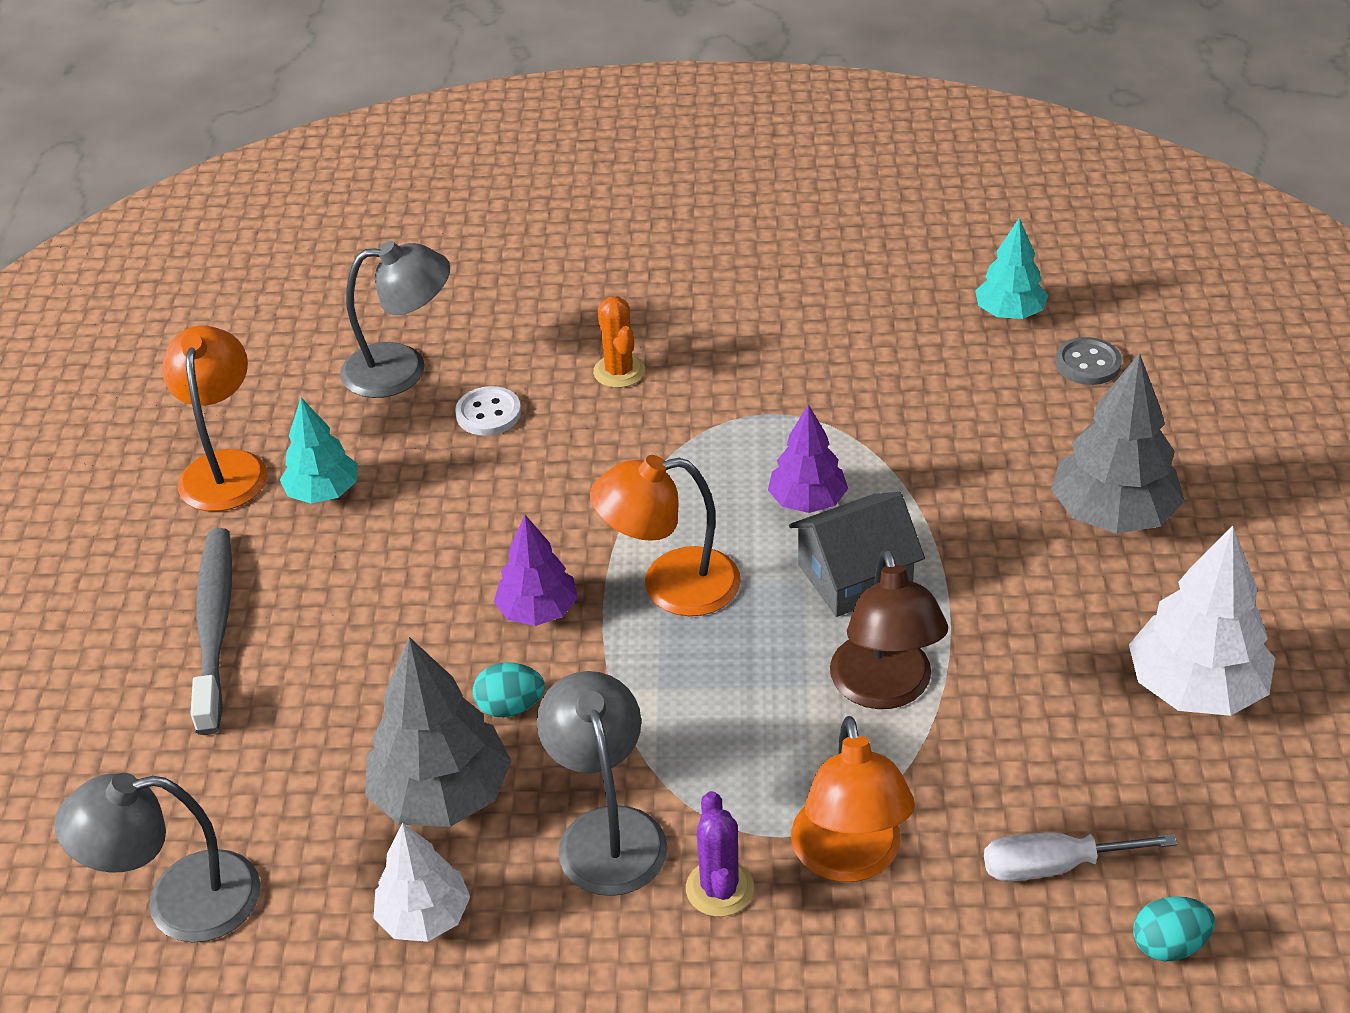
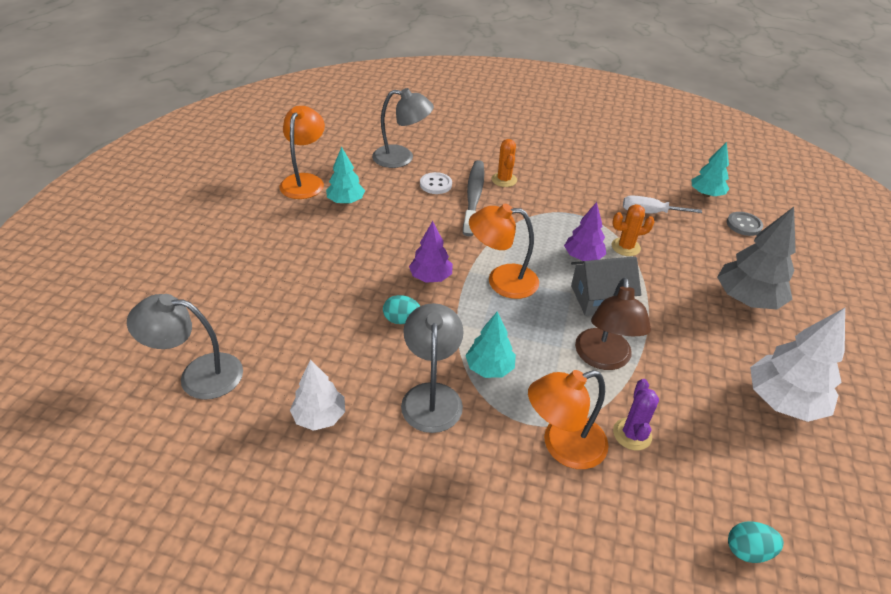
camera: 10 degrees right, 0 degrees up
(215, 626) = (271, 248): grey toothbrush -> grey toothbrush (473, 197)
(442, 795) = (351, 355): grey tree -> none
(692, 756) = (489, 368): none -> turquoise tree
(719, 888) = (484, 444): purple cactus -> purple cactus (632, 434)
(849, 859) = (562, 446): orange lamp -> orange lamp turned 60 degrees clockwise
(881, 462) = (625, 247): none -> orange cactus
(1053, 866) = (682, 482): white screwdriver -> white screwdriver (649, 213)

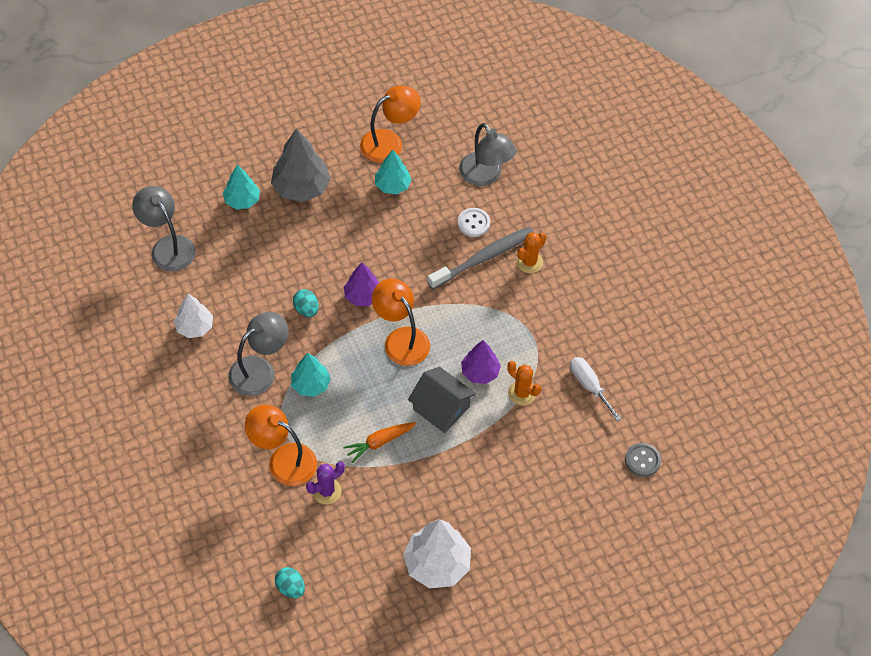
camera: 50 degrees right, 15 degrees up
(603, 359) = (379, 442): brown lamp -> orange carrot
(706, 194) = (664, 413): turquoise tree -> turquoise tree (242, 200)
(747, 299) = (534, 501): grey tree -> grey tree (301, 187)

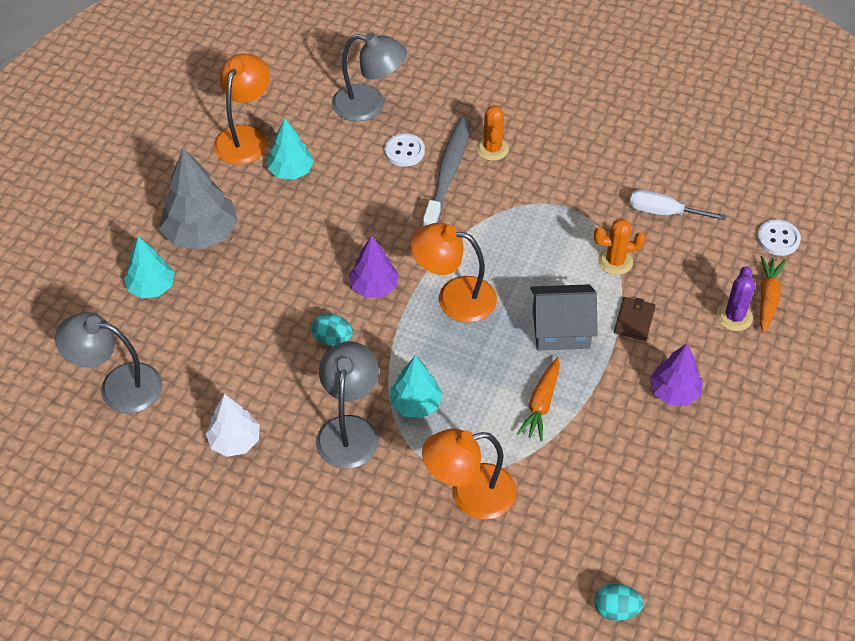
camera: 40 degrees left, 5 degrees down
(326, 491) = (544, 489): purple cactus -> purple cactus (734, 317)
(437, 564) = (720, 469): white tree -> none
(480, 372) = (558, 272): purple tree -> purple tree (674, 392)
(490, 438) = (634, 320): none -> brown wallet
(589, 491) = (767, 298): none -> orange carrot
(642, 460) = (778, 239): grey button -> white button

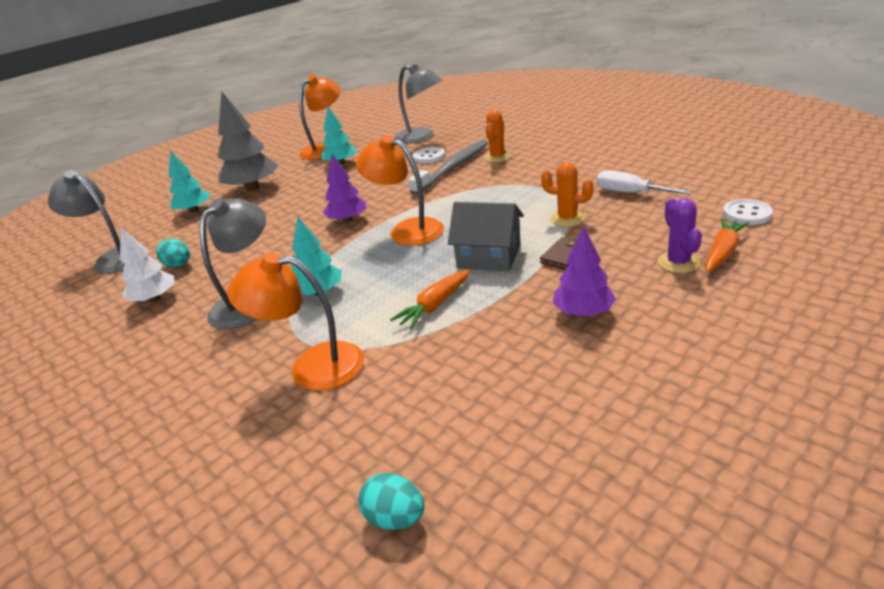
camera: 25 degrees right, 20 degrees down
(332, 339) = (289, 246): turquoise egg -> turquoise egg (179, 265)
(734, 317) = (678, 262): purple cactus -> purple cactus turned 45 degrees counterclockwise

